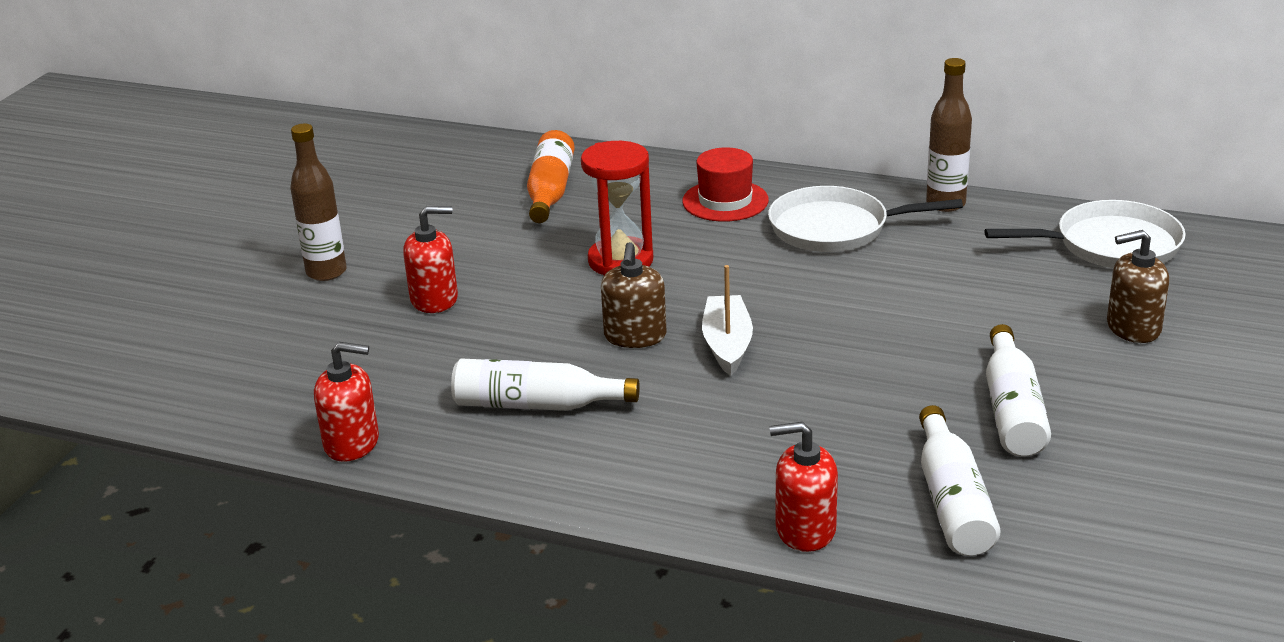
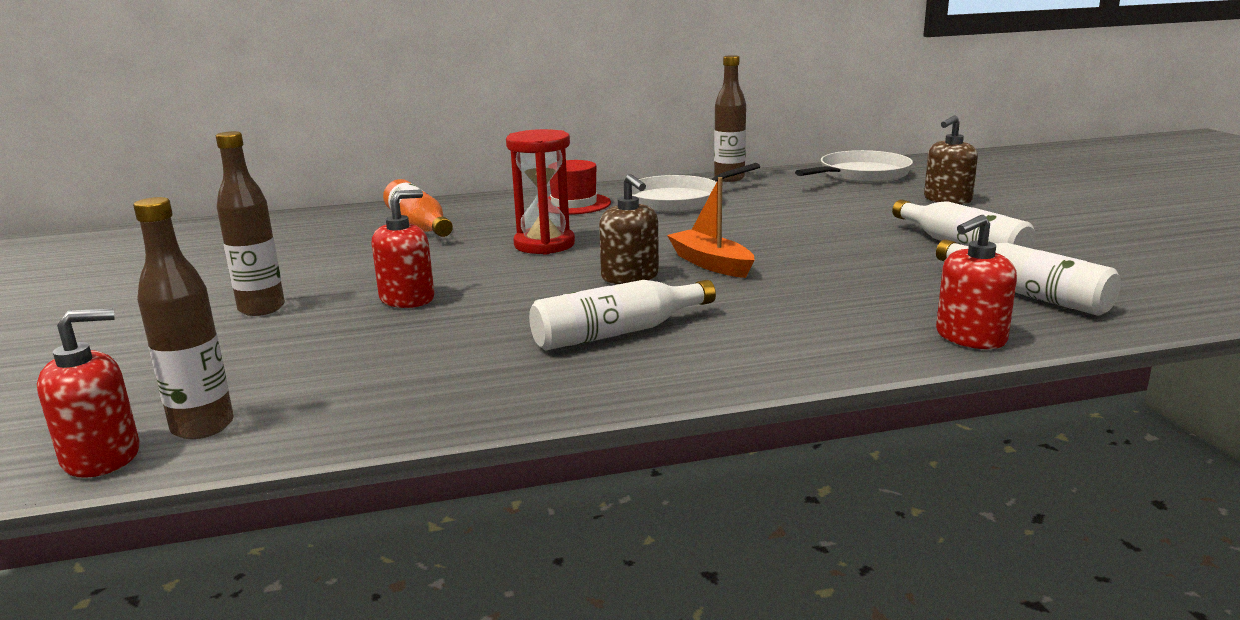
camera: 35 degrees left, 10 degrees down
(189, 391) = (203, 427): none -> brown bottle
(352, 443) = (471, 408): red soap dispenser -> red soap dispenser (102, 457)
(727, 344) = (710, 264): white boat -> orange boat

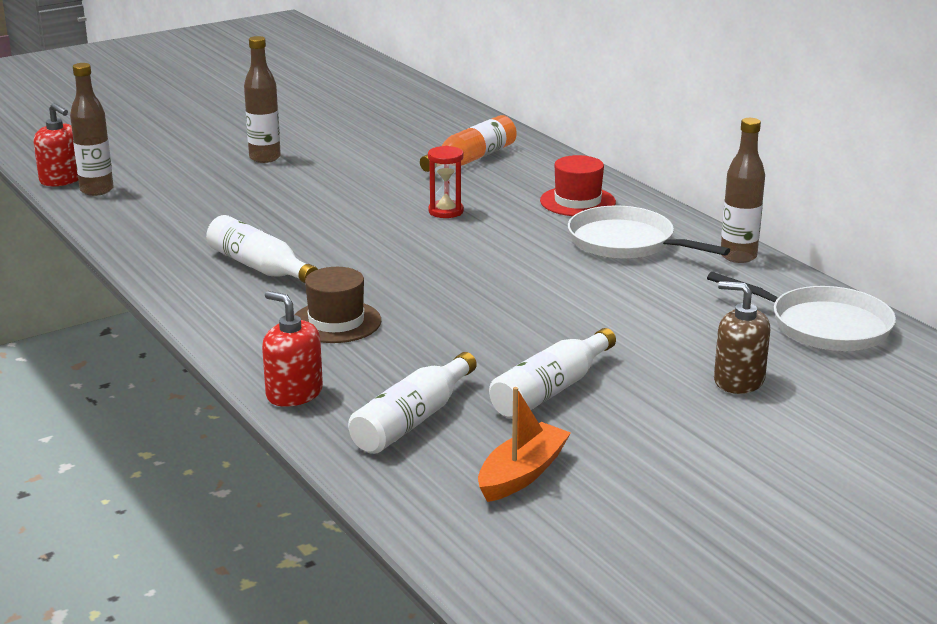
camera: 70 degrees right, 5 degrees up
(407, 299) = (299, 192): red soap dispenser -> none
(544, 245) = (446, 211): red hourglass -> red hourglass, size x0.64
(630, 277) = (380, 254): brown soap dispenser -> none
(710, 264) = (429, 280): orange boat -> orange boat (522, 474)
(794, 307) = (336, 322): none -> brown hat

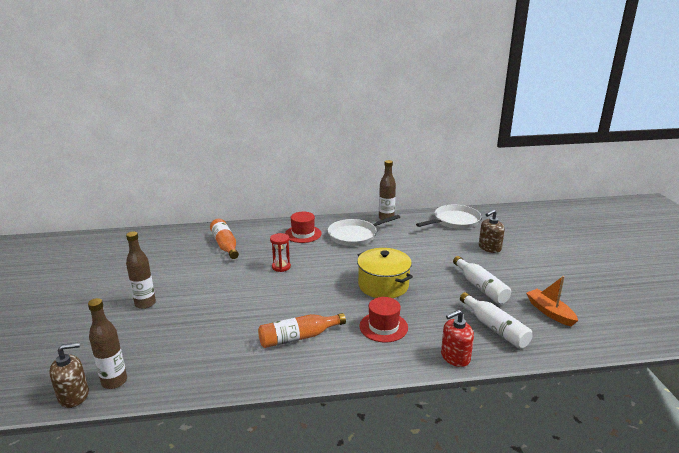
camera: 65 degrees left, 0 degrees up
(62, 179) = (74, 396): red soap dispenser -> brown soap dispenser
(259, 267) = (298, 337): white bottle -> orange bottle
(336, 322) = (383, 327): brown hat -> red hat
(467, 299) = (383, 285): none -> yellow pot

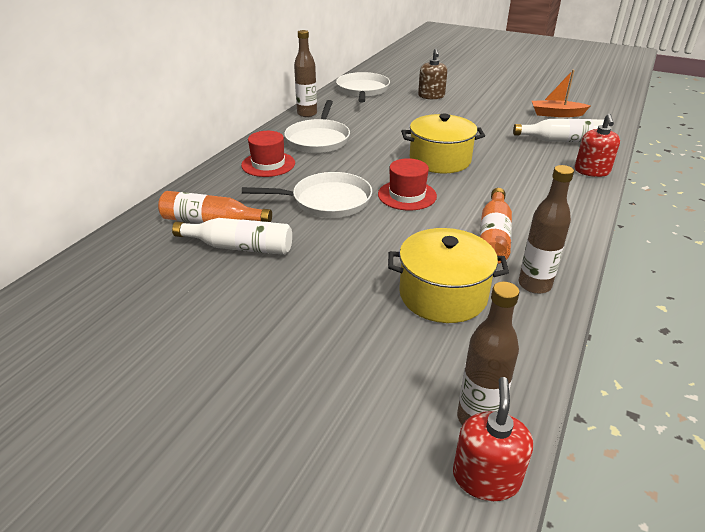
camera: 55 degrees left, 10 degrees up
(74, 396) = (486, 477): brown soap dispenser -> red soap dispenser
(145, 304) = (287, 335): brown bottle -> brown bottle (534, 285)
(215, 338) = (443, 295): none -> yellow pot
(281, 267) = (327, 201): red hourglass -> white pan
(383, 327) = (516, 185): red hat -> red hat (407, 195)
(481, 287) = (492, 123): white bottle -> white bottle (240, 247)

